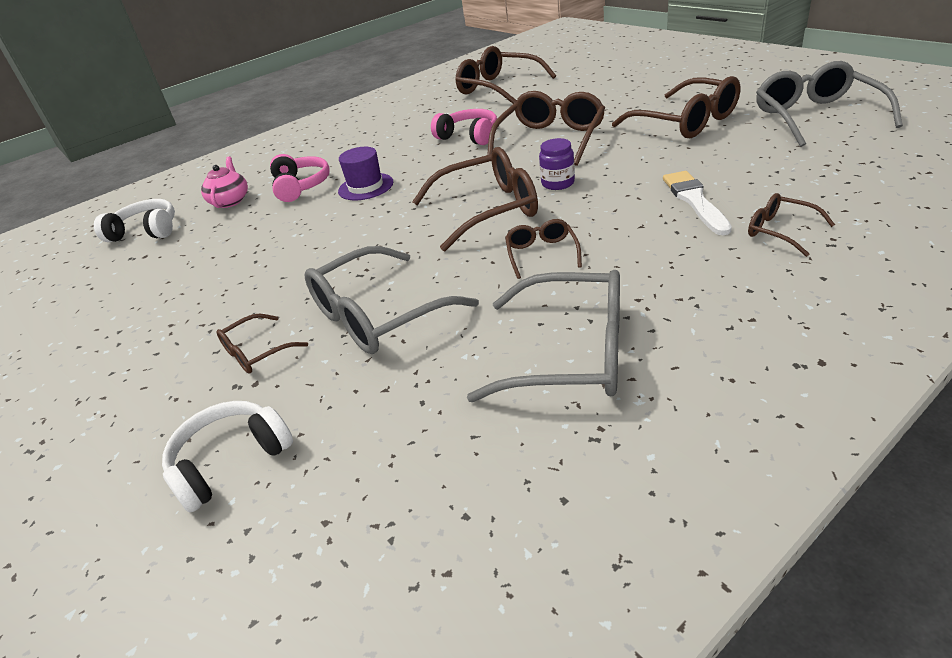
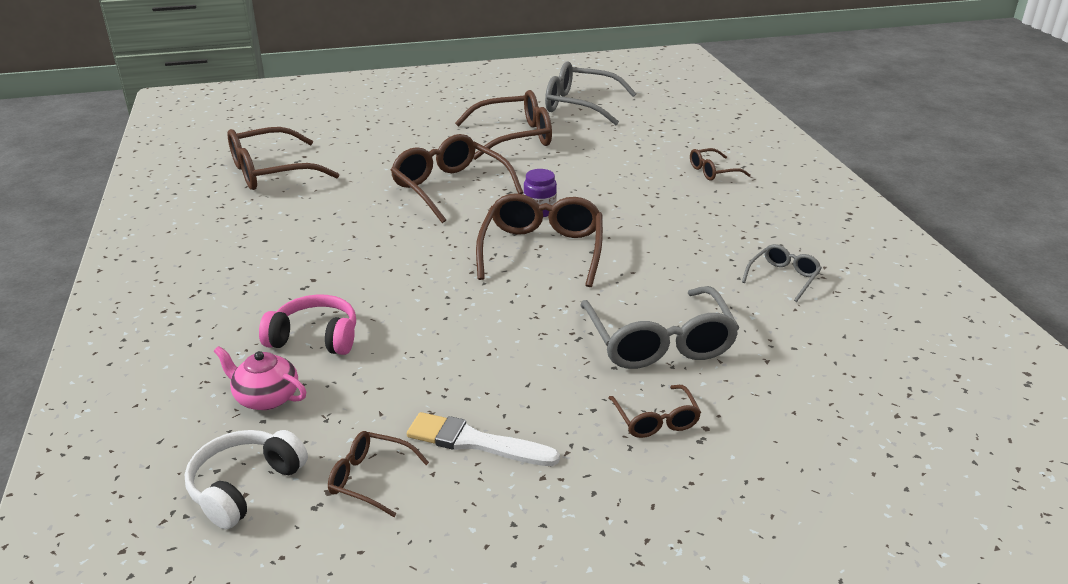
camera: 70 degrees left, 5 degrees down
(230, 461) = (807, 454): white headphones -> none
(366, 187) = (390, 297): purple hat -> none
(469, 136) = (369, 218): pink headphones -> none
(541, 254) = (646, 250): brown glasses -> brown glasses (370, 479)
(570, 353) = (783, 277): grey glasses -> grey glasses, size x0.51
(695, 201) = (641, 178): white brush -> white brush (475, 442)

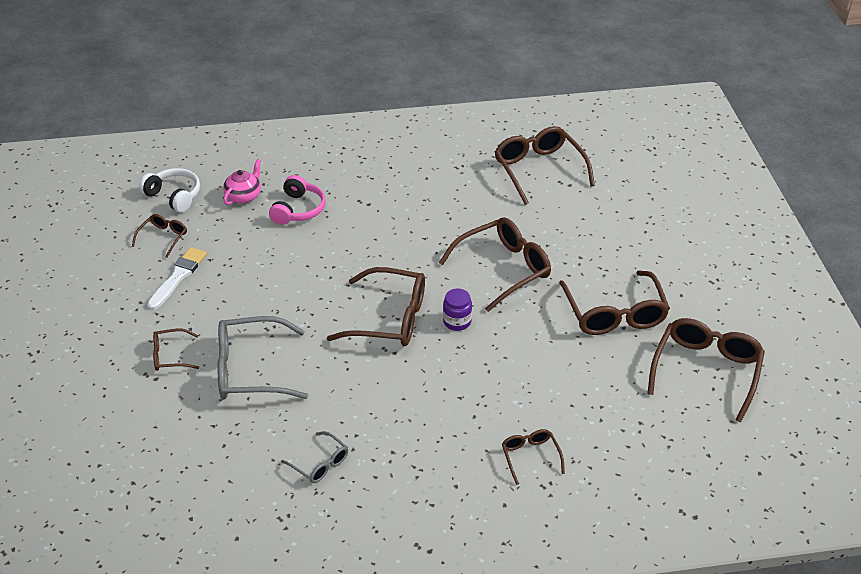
camera: 95 degrees right, 10 degrees up
(580, 105) = (706, 371): grey glasses -> brown glasses

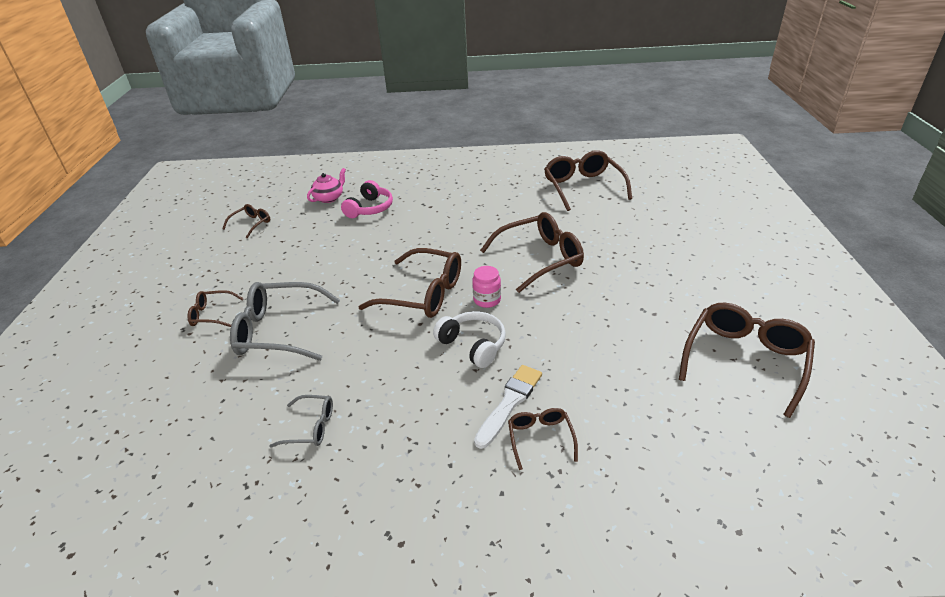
camera: 10 degrees right, 5 degrees down
(174, 196) = (274, 196): white headphones -> white headphones (473, 345)
(178, 277) = (249, 252): white brush -> white brush (510, 403)
(320, 464) = (311, 427): grey glasses -> grey glasses turned 45 degrees counterclockwise
(457, 322) = (487, 300): purple jar -> pink jar
(614, 314) = (645, 301): brown glasses -> none

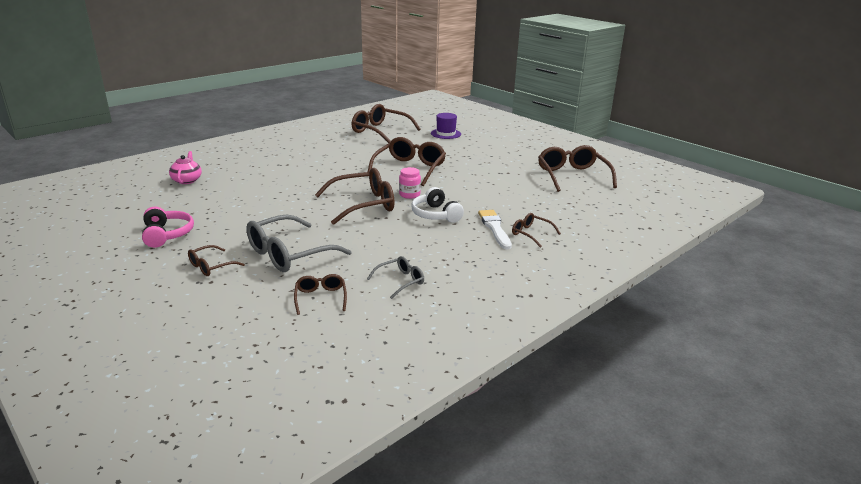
camera: 45 degrees left, 10 degrees down
(251, 224) = (138, 212): brown glasses -> brown glasses (320, 298)
(370, 208) = (238, 177): pink headphones -> pink headphones (167, 234)
(473, 345) = (435, 215): white headphones -> white headphones turned 120 degrees counterclockwise
(658, 215) = (446, 134): none -> purple hat

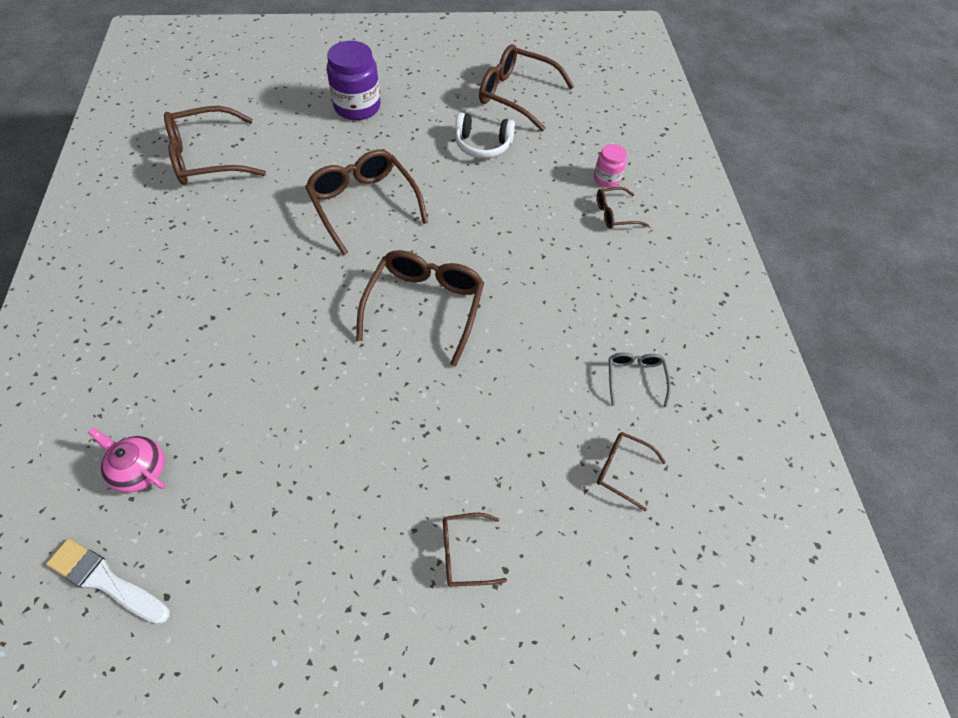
camera: 55 degrees left, 30 degrees up
(167, 234) = (322, 573): pink headphones -> none
(211, 266) = (464, 553): brown glasses -> brown glasses turned 90 degrees clockwise
(289, 254) = (496, 450): grey glasses -> none
(409, 195) = (437, 249): pink jar -> pink jar (606, 179)
(435, 215) = (509, 258): white headphones -> white headphones (482, 145)
(446, 134) = (291, 107): purple hat -> none
(475, 145) = (357, 107): none -> purple jar
(494, 228) = (580, 232): white brush -> white brush (106, 580)

